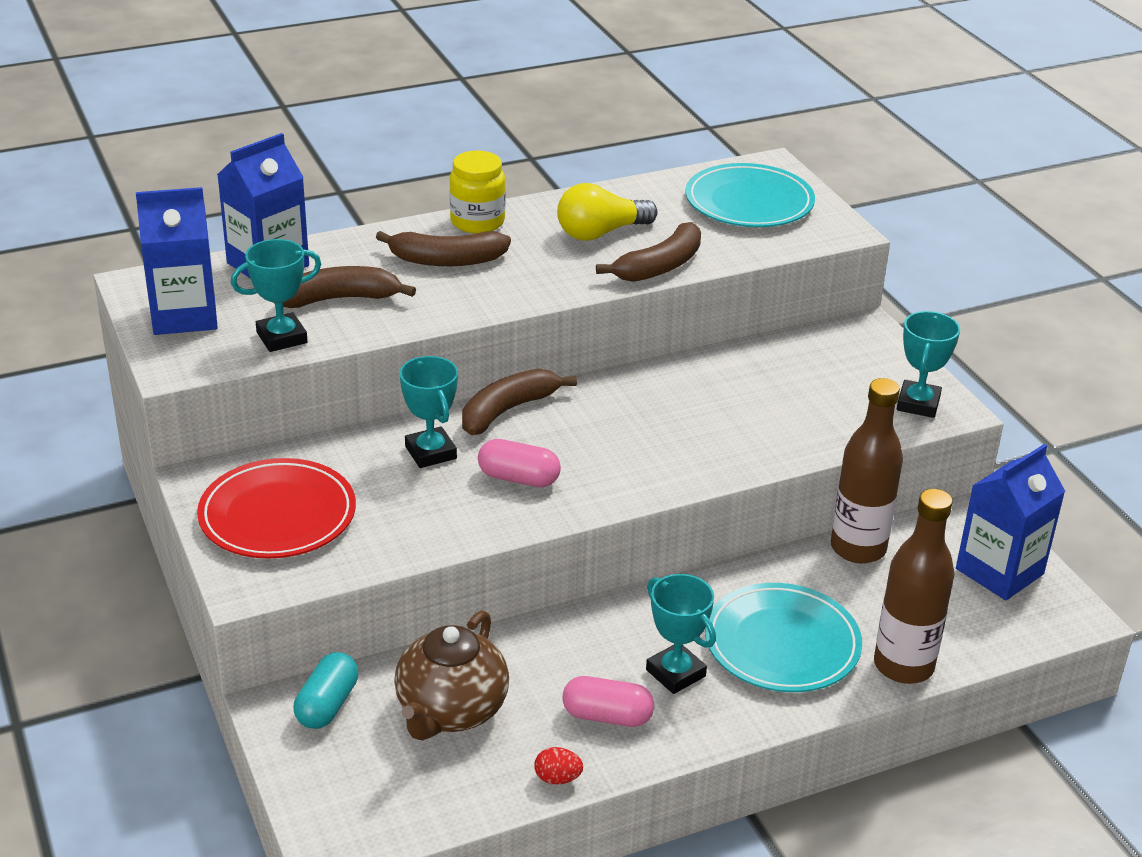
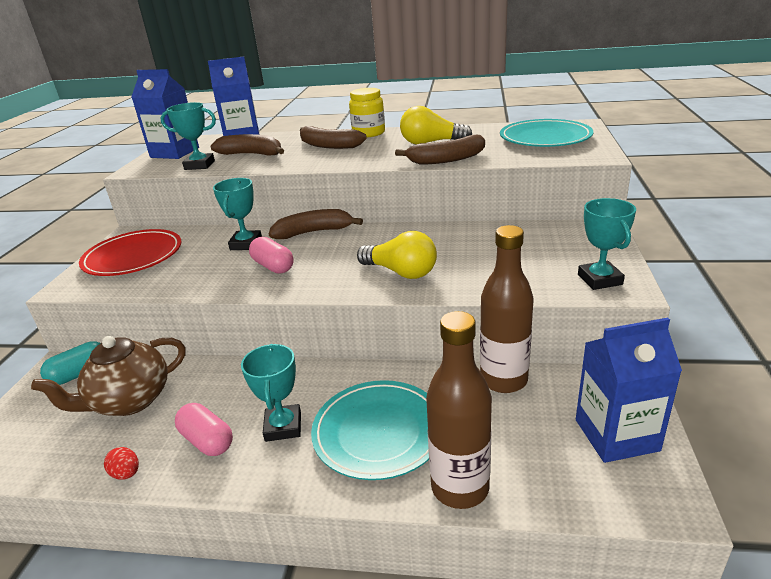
camera: 35 degrees right, 5 degrees down
(695, 446) = (401, 272): none -> yellow light bulb
(918, 404) = (600, 279): turquoise trophy -> turquoise trophy turned 60 degrees counterclockwise

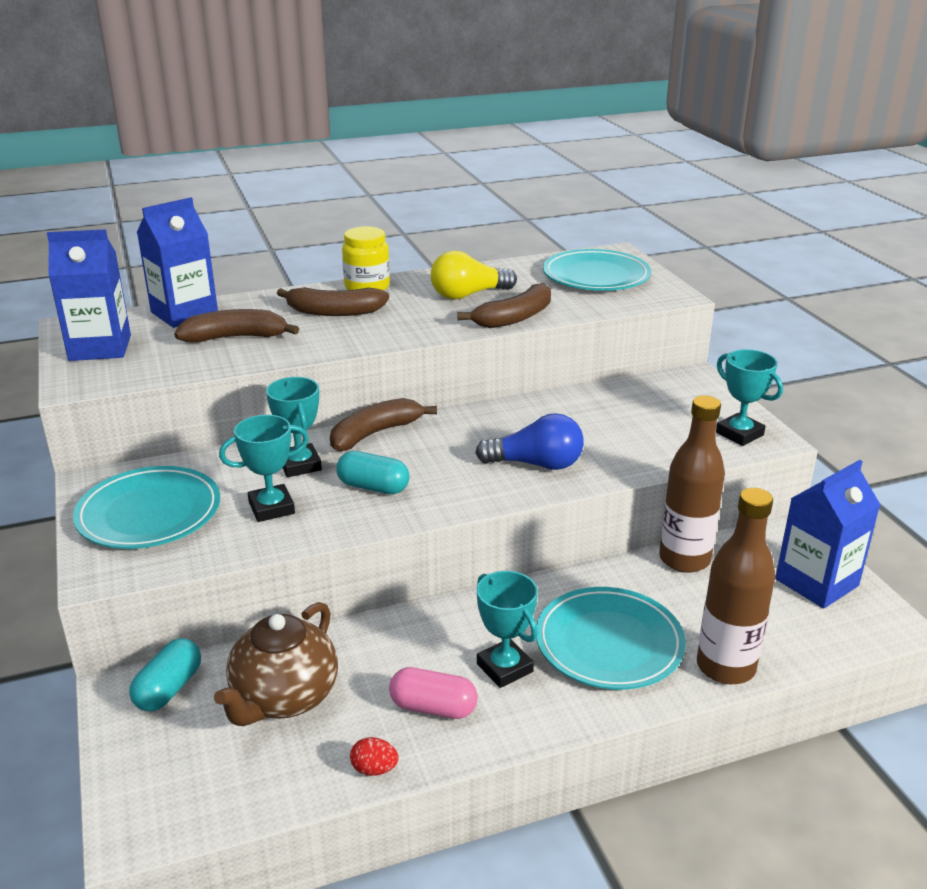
camera: 30 degrees left, 0 degrees up
(133, 257) = (149, 513): red plate -> turquoise plate
(199, 165) = (176, 364): turquoise trophy -> turquoise trophy (271, 508)
(273, 266) = (373, 487): pink capsule -> turquoise capsule
(401, 272) = (536, 464): yellow light bulb -> blue light bulb

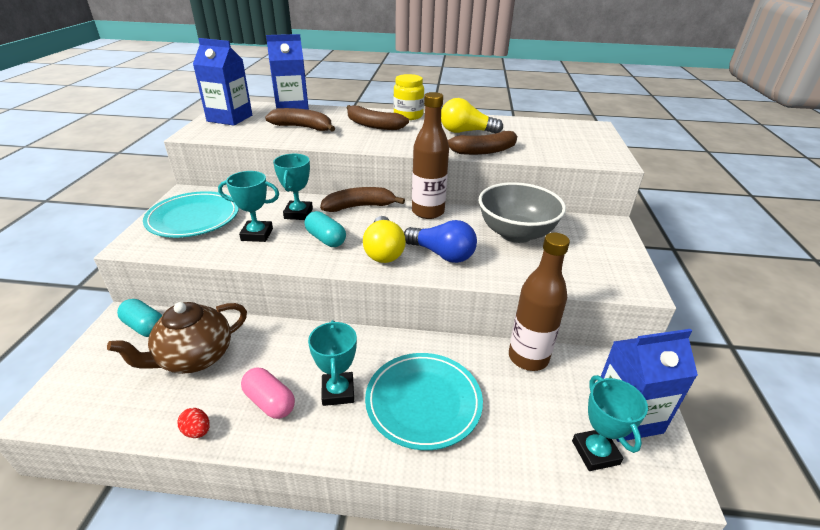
camera: 25 degrees right, 5 degrees up
(169, 689) = (145, 327): turquoise capsule -> turquoise capsule turned 75 degrees clockwise
(462, 480) = (383, 251): none -> yellow light bulb
(596, 276) = (566, 137): turquoise plate -> none
(599, 415) = (516, 233): none -> grey bowl
(725, 667) = (497, 459): brown bottle -> brown bottle (428, 212)
(739, 434) = (615, 275): turquoise trophy -> turquoise trophy (595, 452)

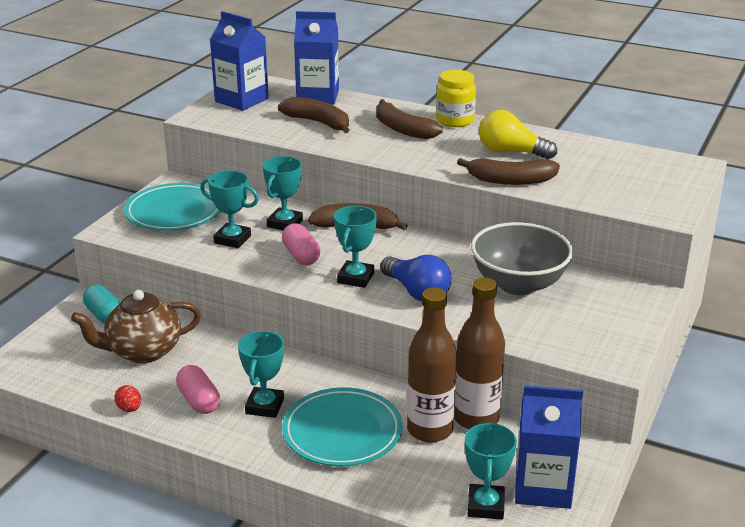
camera: 20 degrees right, 5 degrees down
(326, 239) = (301, 255): turquoise capsule -> pink capsule
(383, 251) = (355, 278): yellow light bulb -> turquoise trophy
(428, 212) = (431, 244): brown bottle -> brown bottle (430, 430)

